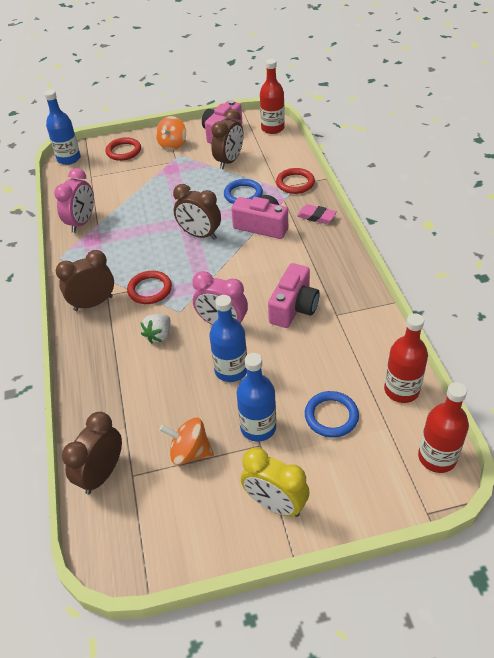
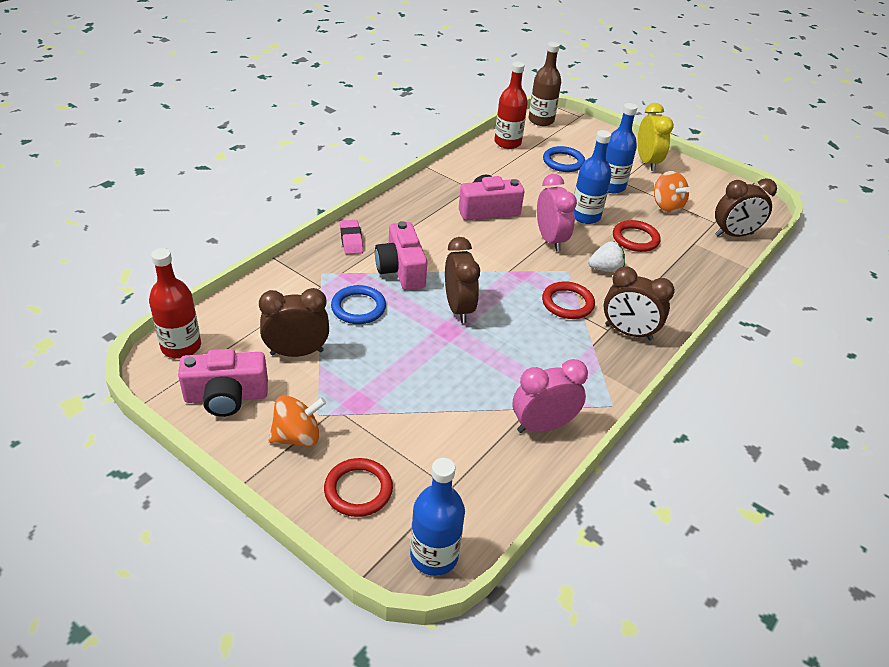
camera: 135 degrees left, 5 degrees down
(295, 183) = (302, 276): red ring -> red ring (635, 239)
(437, 457) = (541, 120): red bottle -> brown bottle

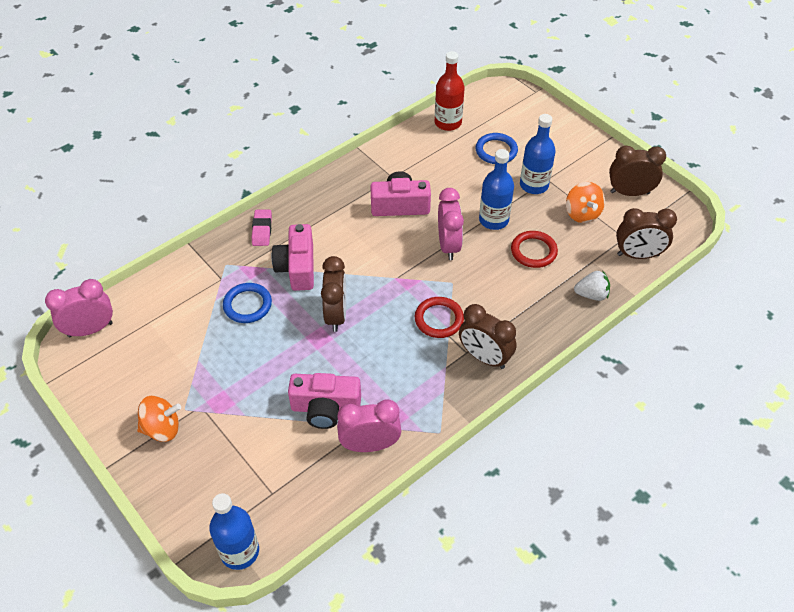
camera: 15 degrees right, 10 degrees up
(181, 346) = (90, 329): red bottle -> pink clock
(226, 397) = (115, 383): pink camera -> pink camera (325, 408)
(297, 352) = (183, 346): brown clock -> brown clock (629, 193)
(358, 490) = (197, 484): red ring -> none
(541, 120) = (492, 95): brown bottle -> none
(605, 269) = (490, 284): white strawberry -> white strawberry (591, 294)
(647, 162) = (584, 156): yellow clock -> none

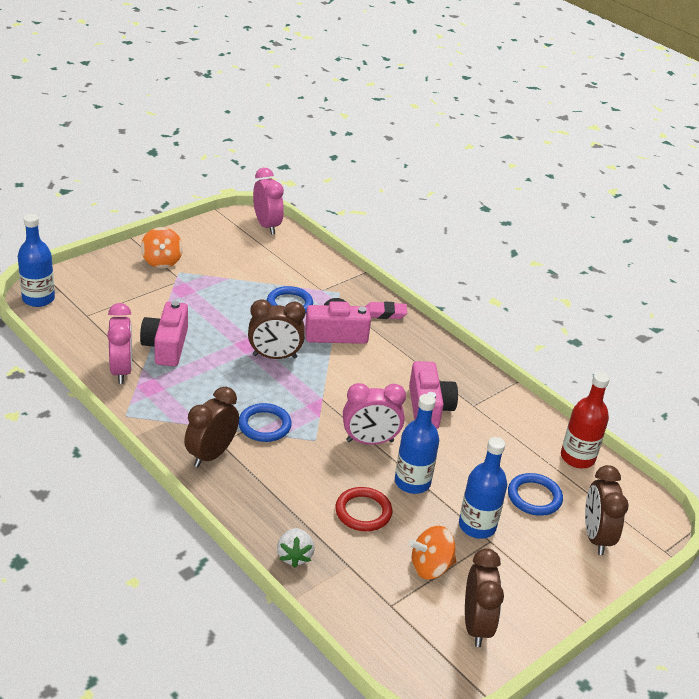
camera: 85 degrees right, 15 degrees down
(439, 319) = (264, 425): red ring -> blue ring
(638, 255) = (360, 614): brown clock -> brown clock (596, 537)

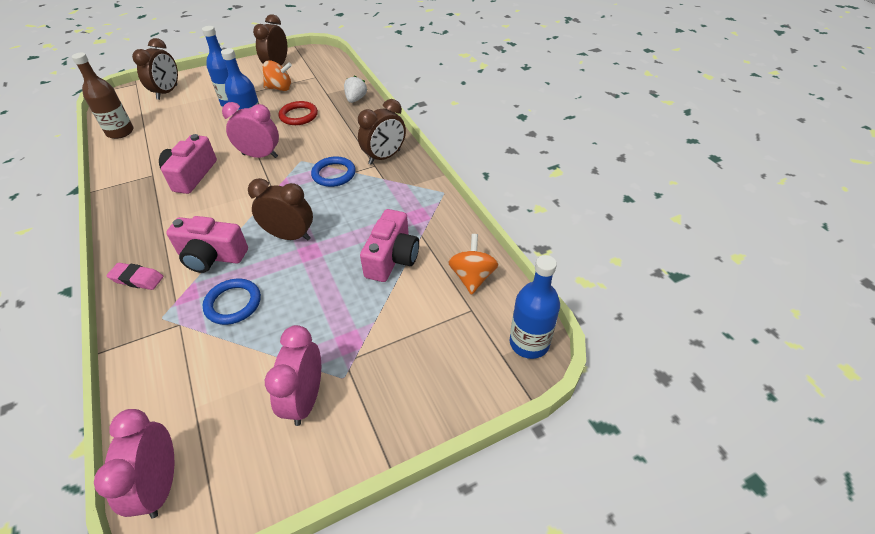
camera: 160 degrees left, 10 degrees up
(121, 370) = (442, 234): pink clock -> pink clock (306, 399)
(161, 261) = (360, 403): orange spinning top -> orange spinning top (472, 277)
(534, 497) = (180, 113): blue ring -> none
(577, 458) = (120, 132): red bottle -> brown bottle

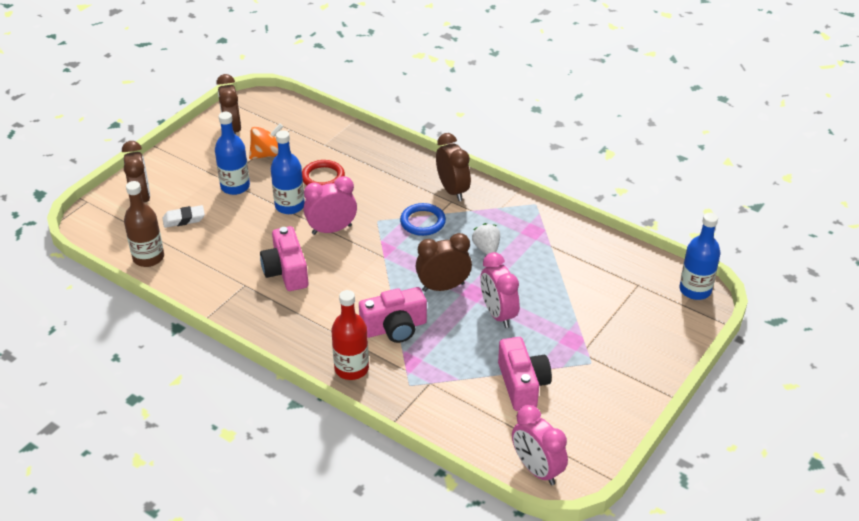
camera: 30 degrees left, 5 degrees down
(137, 279) = (351, 368): pink eraser -> red bottle
(174, 114) = (184, 219): none -> white eraser
(233, 303) = (455, 352): blue ring -> none
(306, 399) = (579, 385): pink clock -> pink clock (498, 314)
(356, 99) = (362, 141): white strawberry -> white strawberry (486, 249)
(384, 157) = (452, 190): brown clock -> brown clock turned 45 degrees counterclockwise
(392, 258) = (545, 271): pink camera -> pink camera (522, 384)
(472, 277) = (618, 262): orange spinning top -> none

